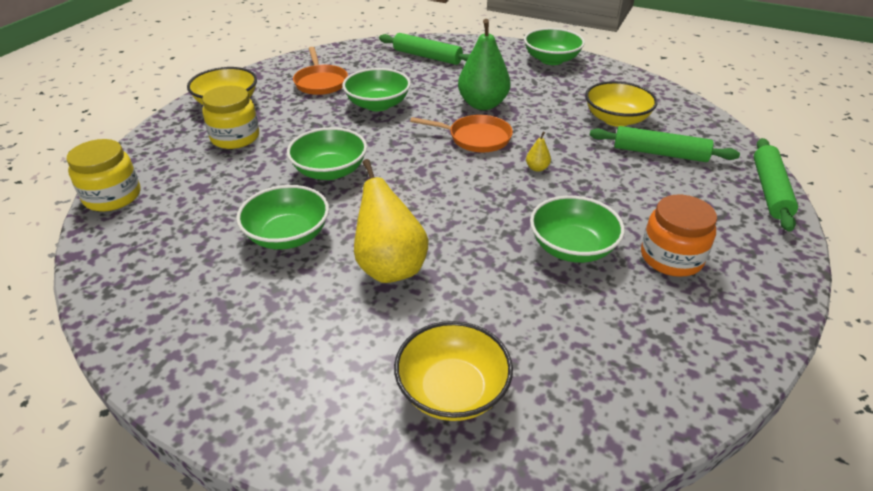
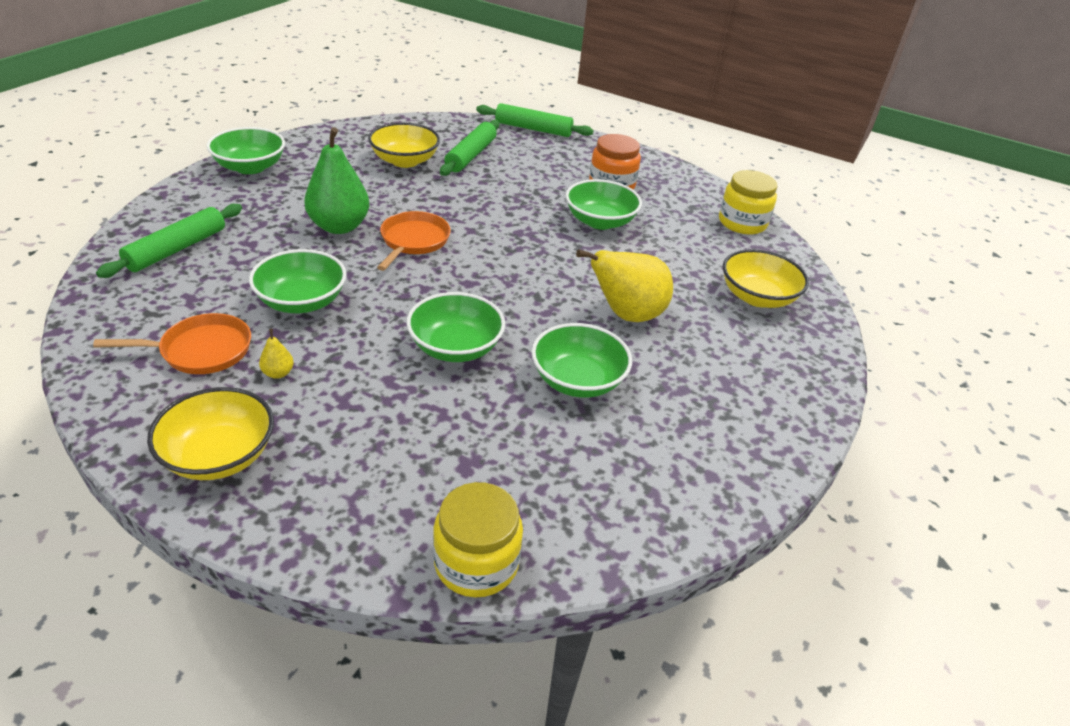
camera: 90 degrees left, 0 degrees up
(235, 137) = (342, 437): yellow jar -> yellow jar (742, 223)
(537, 168) = (481, 216): yellow pear -> yellow pear (278, 373)

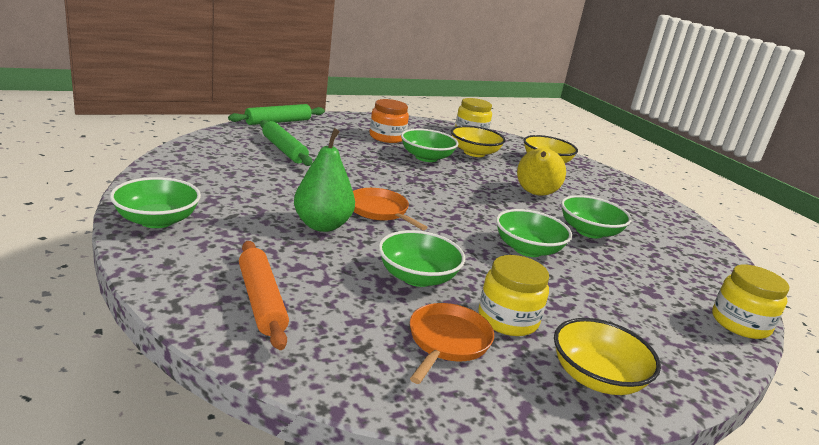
camera: 55 degrees left, 15 degrees down
(177, 249) = (261, 301): green rolling pin -> orange rolling pin
(278, 373) = (508, 319): yellow pear -> yellow jar
(405, 161) = (255, 169): yellow bowl -> yellow bowl (474, 153)

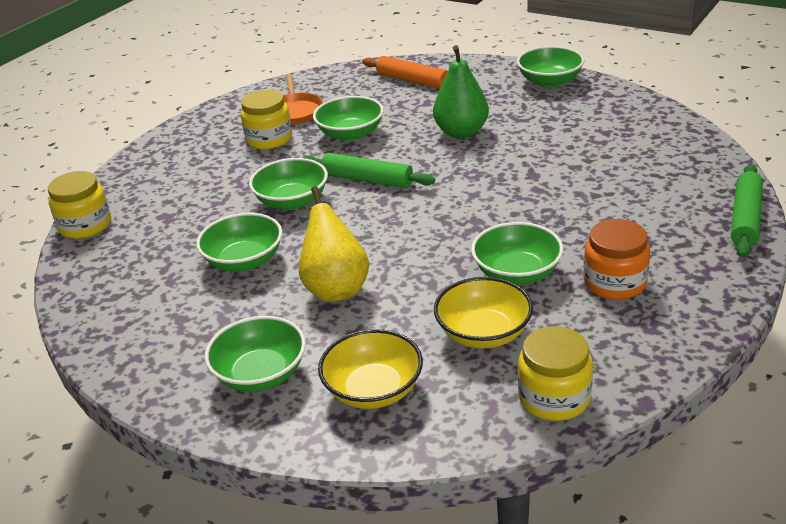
camera: 155 degrees right, 10 degrees up
(284, 150) = (638, 181): green rolling pin -> green rolling pin (367, 179)
(380, 211) = (445, 167): orange pan -> none
(596, 378) = (198, 135): yellow bowl -> none
(600, 187) = (260, 374): none -> green bowl

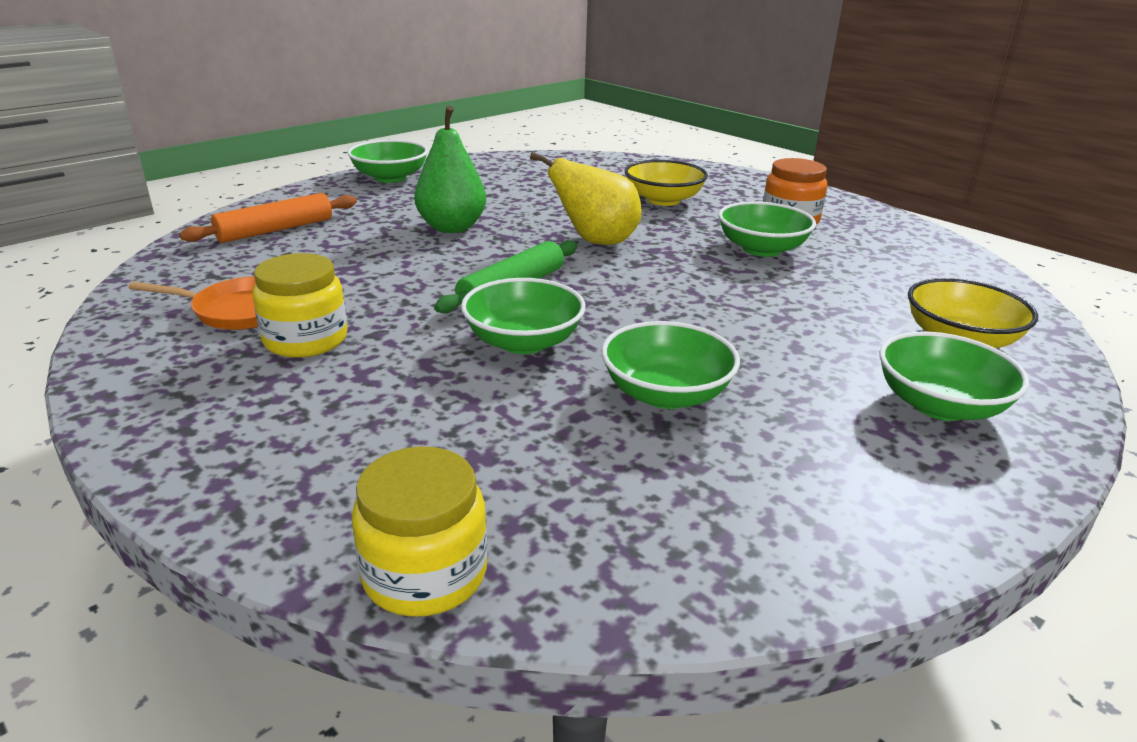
camera: 80 degrees left, 5 degrees down
(336, 289) = (761, 337): yellow pear -> yellow pear (595, 241)
(350, 134) = (372, 282): green bowl -> none
(483, 333) = (860, 277): yellow bowl -> yellow bowl (663, 200)
(554, 398) = (957, 266): yellow jar -> none
(745, 218) = (713, 169): green rolling pin -> none

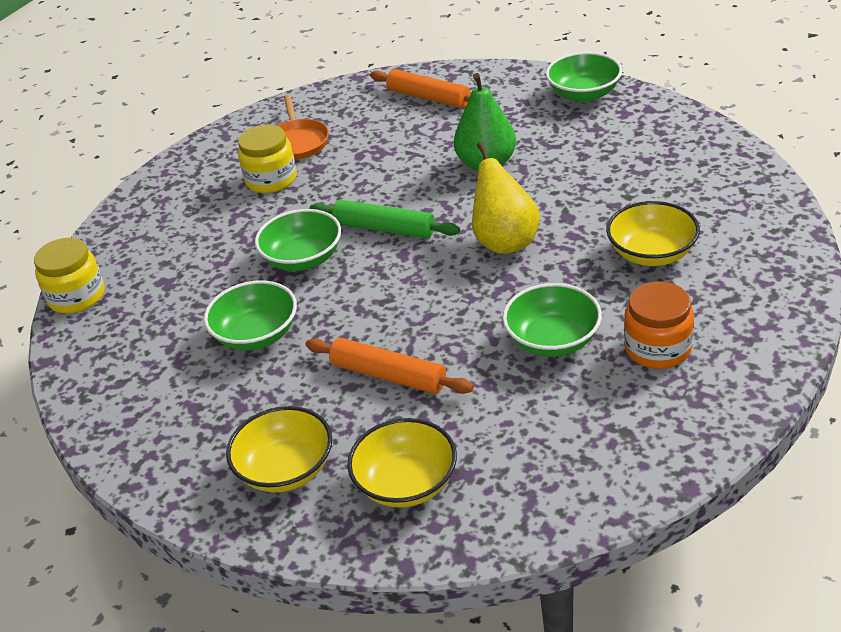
camera: 80 degrees right, 10 degrees up
(785, 324) = (388, 375): none -> orange rolling pin
(939, 405) = (286, 469): green bowl -> yellow bowl

